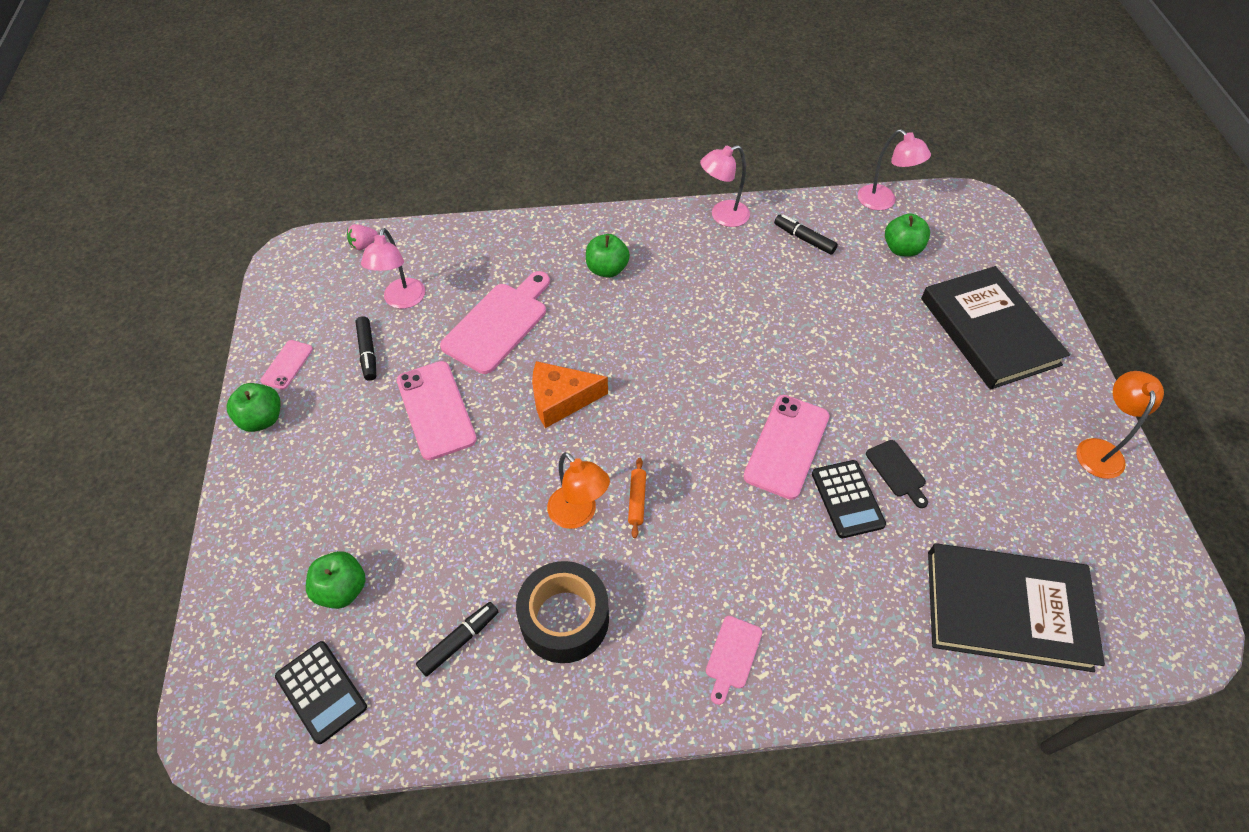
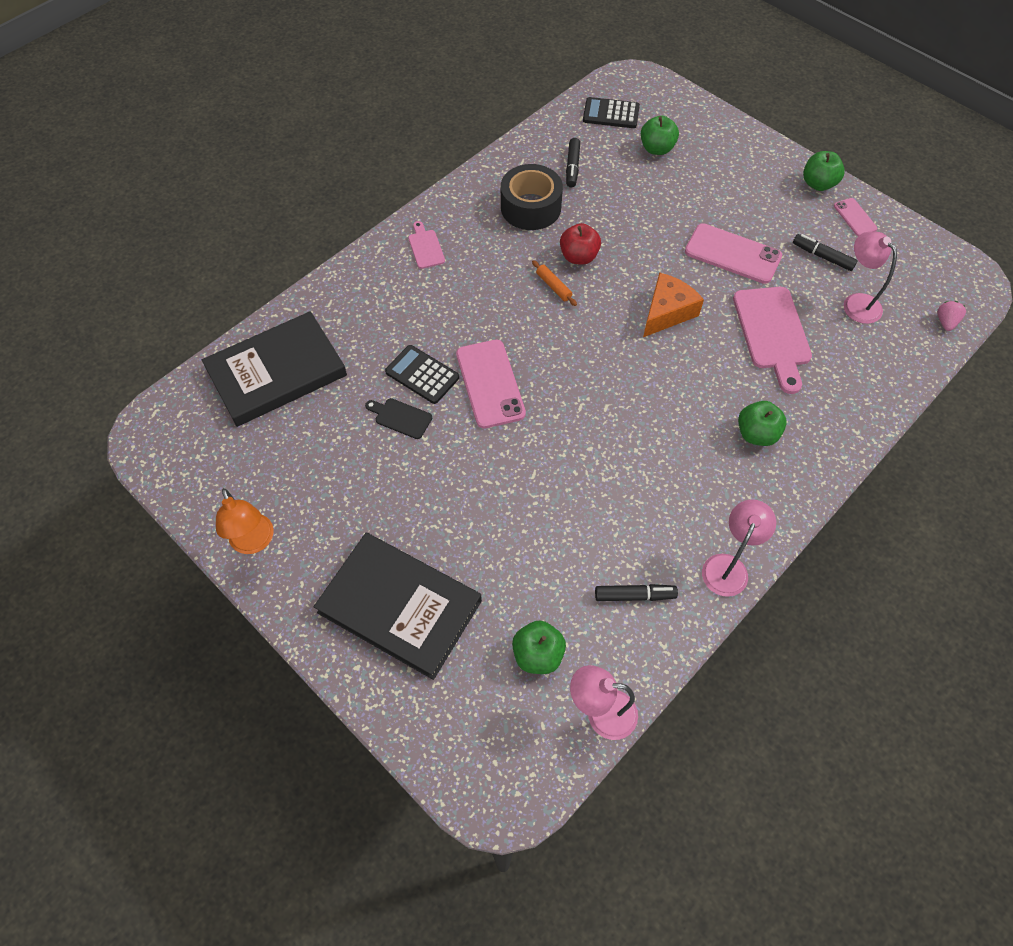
camera: 140 degrees right, 5 degrees up
(578, 515) = (578, 257): orange lamp -> red apple

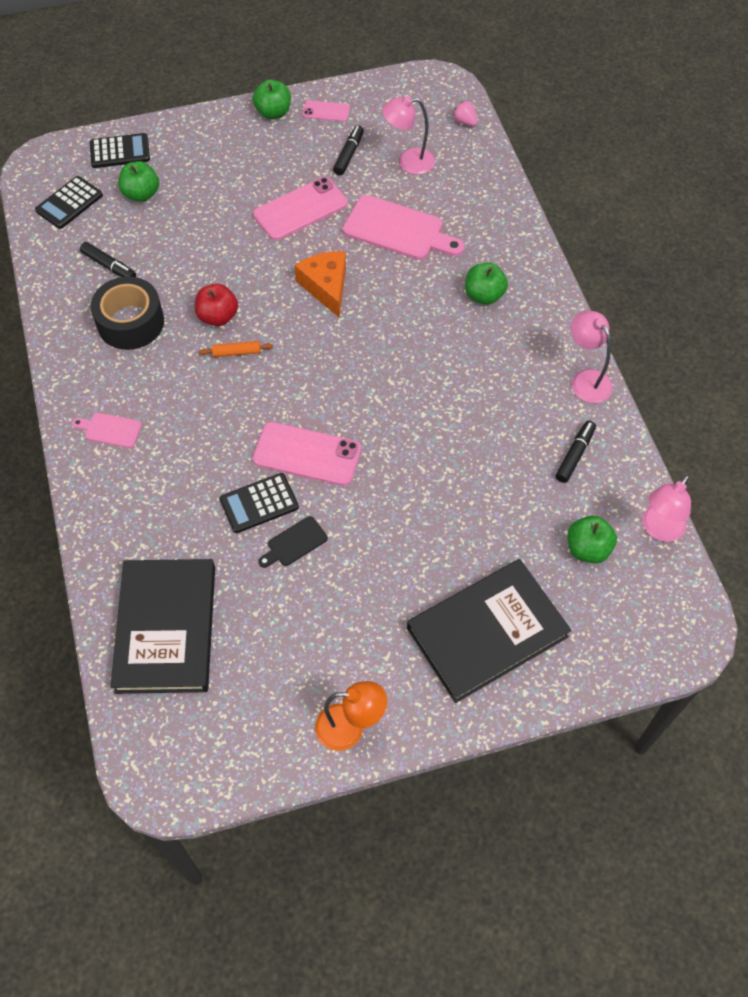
camera: 60 degrees left, 0 degrees up
(686, 115) = (120, 151): none -> black calculator
(822, 256) = (348, 154): black marker -> black marker turned 135 degrees clockwise

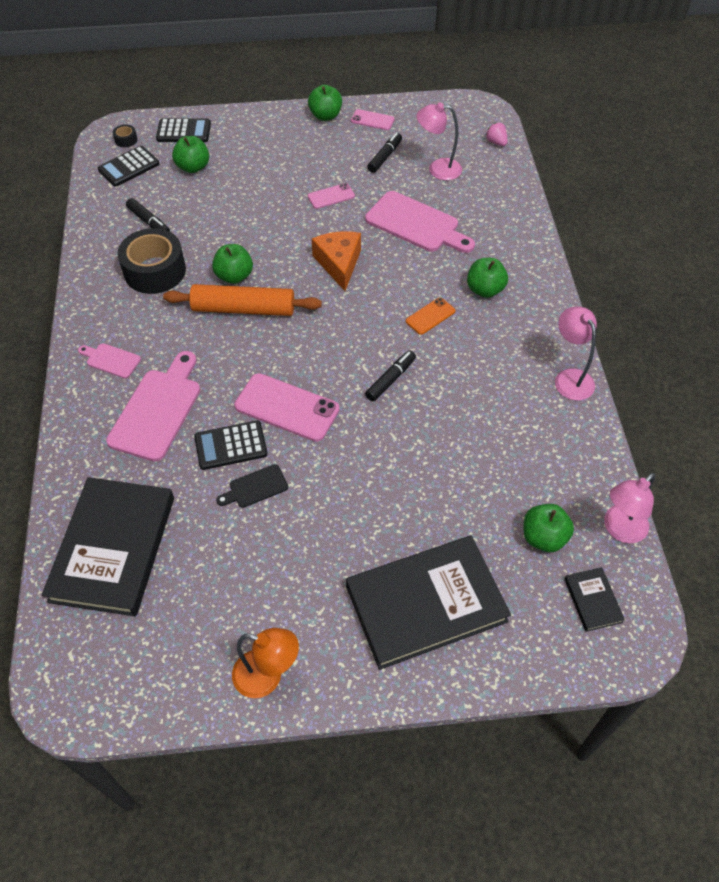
camera: 10 degrees right, 5 degrees down
(57, 170) = (126, 140): none -> black tape
(174, 477) = (158, 410): none -> pink cutting board
(218, 316) = (234, 276): red apple -> green apple
(236, 352) = (243, 309): orange rolling pin -> orange rolling pin, size x2.27
(300, 209) = (331, 196): pink phone -> pink phone, size x0.54
(433, 333) = (430, 316): none -> orange phone
(574, 455) = (546, 446): black marker -> black marker (390, 379)
(644, 603) = (592, 600): none -> black book

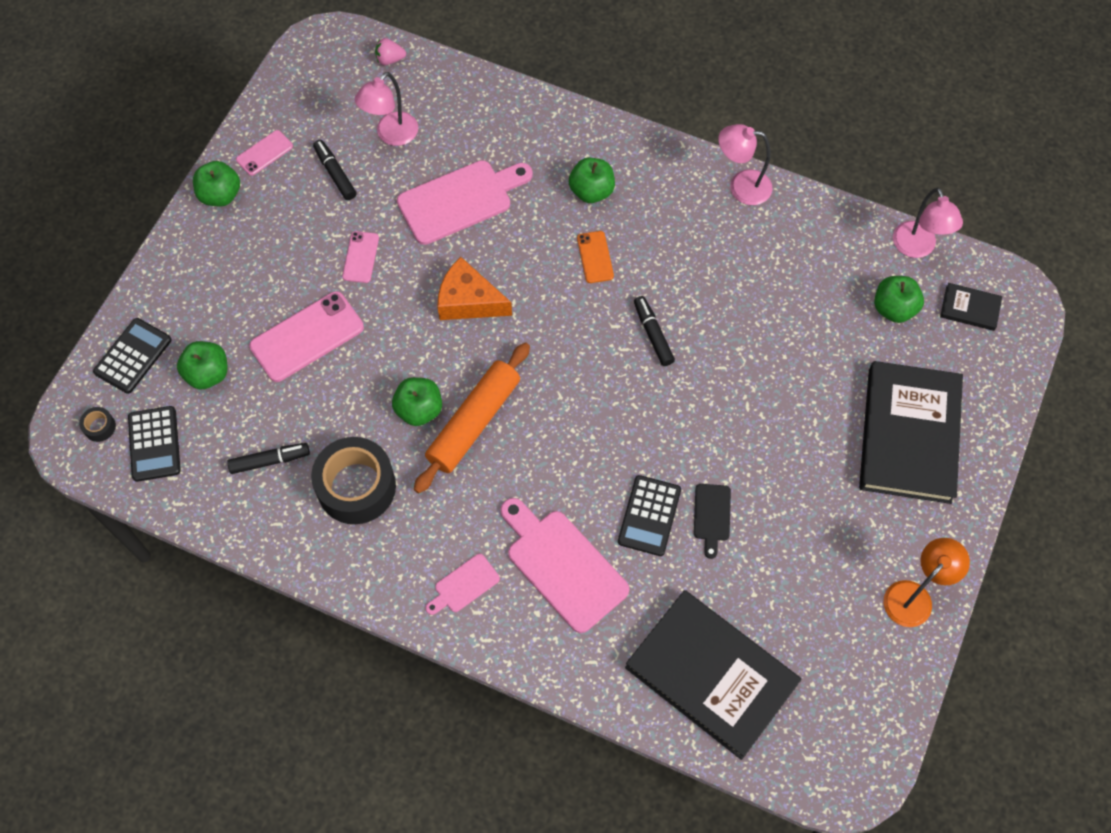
camera: 60 degrees left, 10 degrees up
(287, 408) = (632, 443): pink phone -> pink phone (307, 337)

